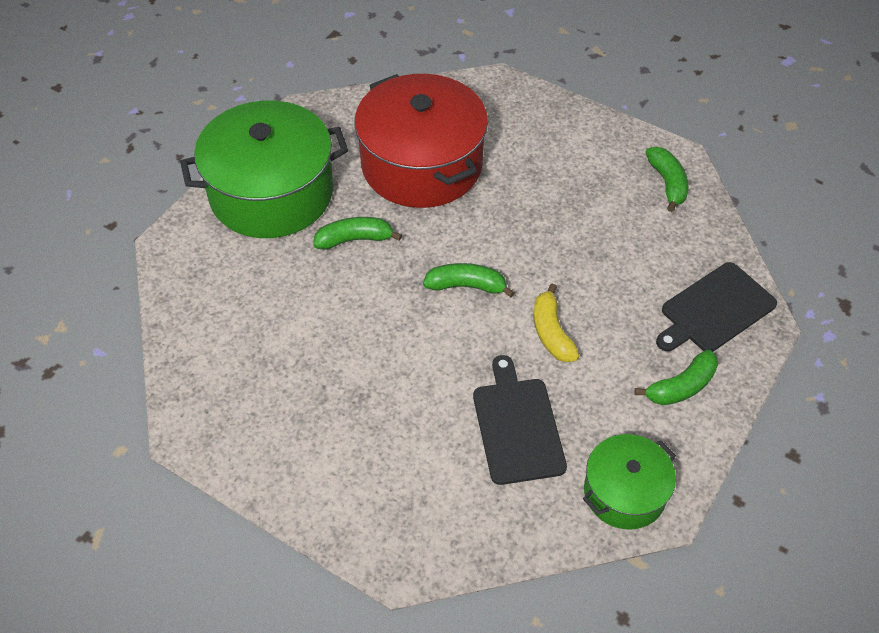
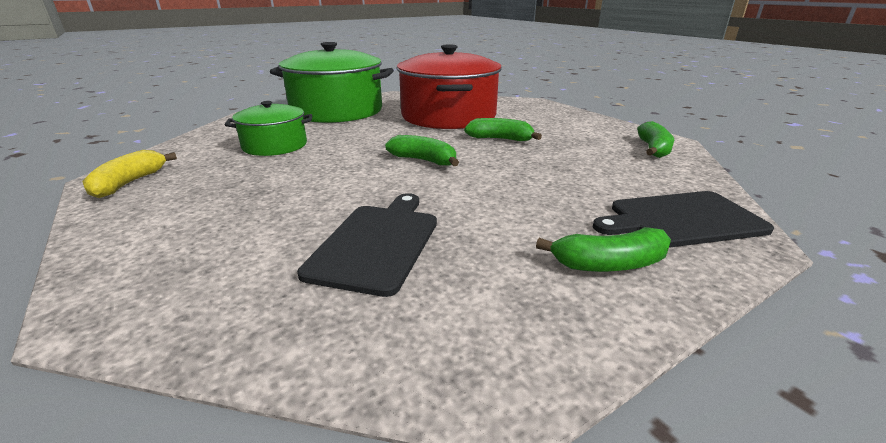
camera: 25 degrees right, 25 degrees down
(355, 239) = (365, 131): green banana -> green banana (500, 139)
(551, 332) = (477, 196): yellow banana -> yellow banana (129, 183)
(624, 492) = (456, 343): green pot -> green pot (275, 146)

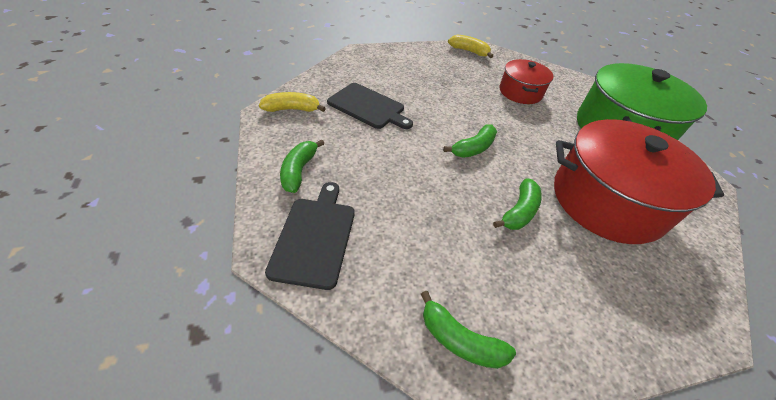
camera: 105 degrees right, 20 degrees up
(275, 146) = (520, 92): green pot -> red pot
(452, 340) = (292, 109): none -> yellow banana

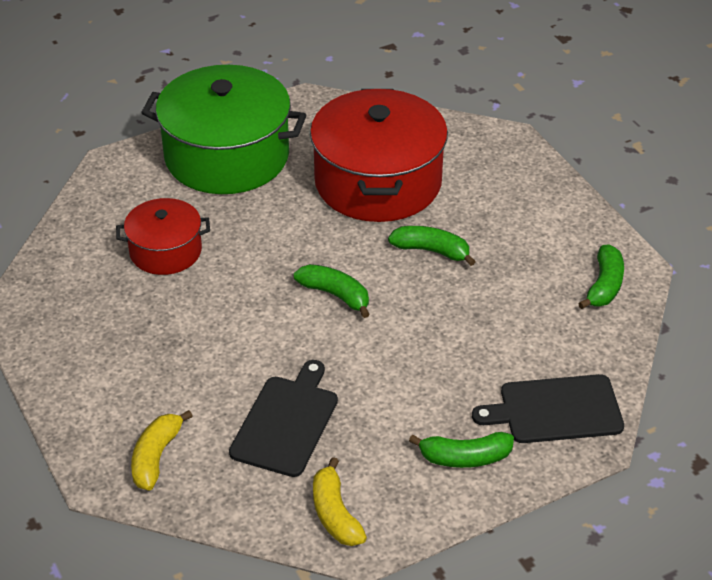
camera: 100 degrees left, 5 degrees down
(469, 51) = (40, 320): yellow banana -> yellow banana (156, 457)

